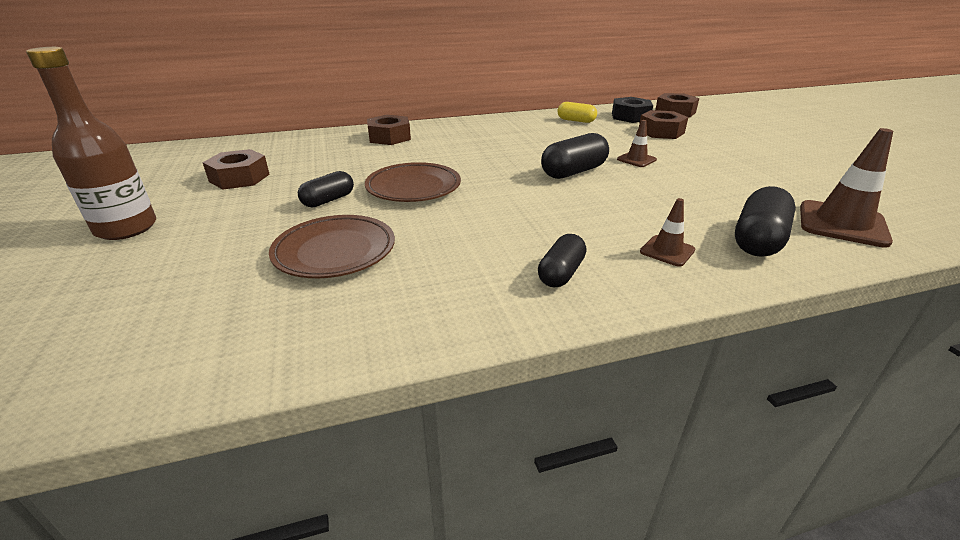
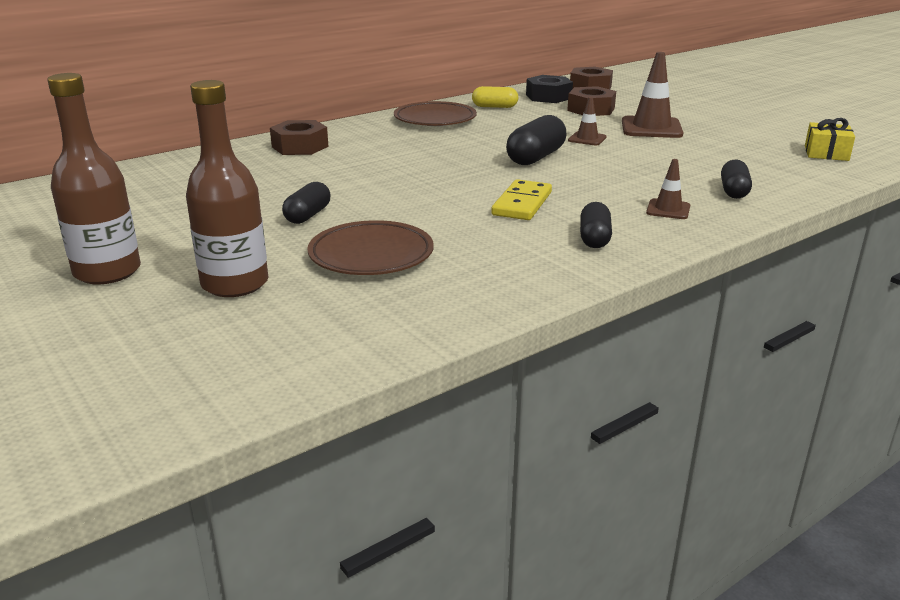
camera: 20 degrees left, 5 degrees down
(196, 260) = (235, 284): none -> brown bottle
(239, 178) = (171, 209): brown nut -> none
(413, 187) = (387, 192): brown plate -> brown plate (435, 119)
(520, 219) = (522, 204): none -> yellow domino
(758, 240) = (733, 191): black capsule -> black capsule, size x0.65
(842, 224) = (790, 170): brown traffic cone -> brown traffic cone (651, 128)
(897, 209) = (826, 153): none -> yellow gift

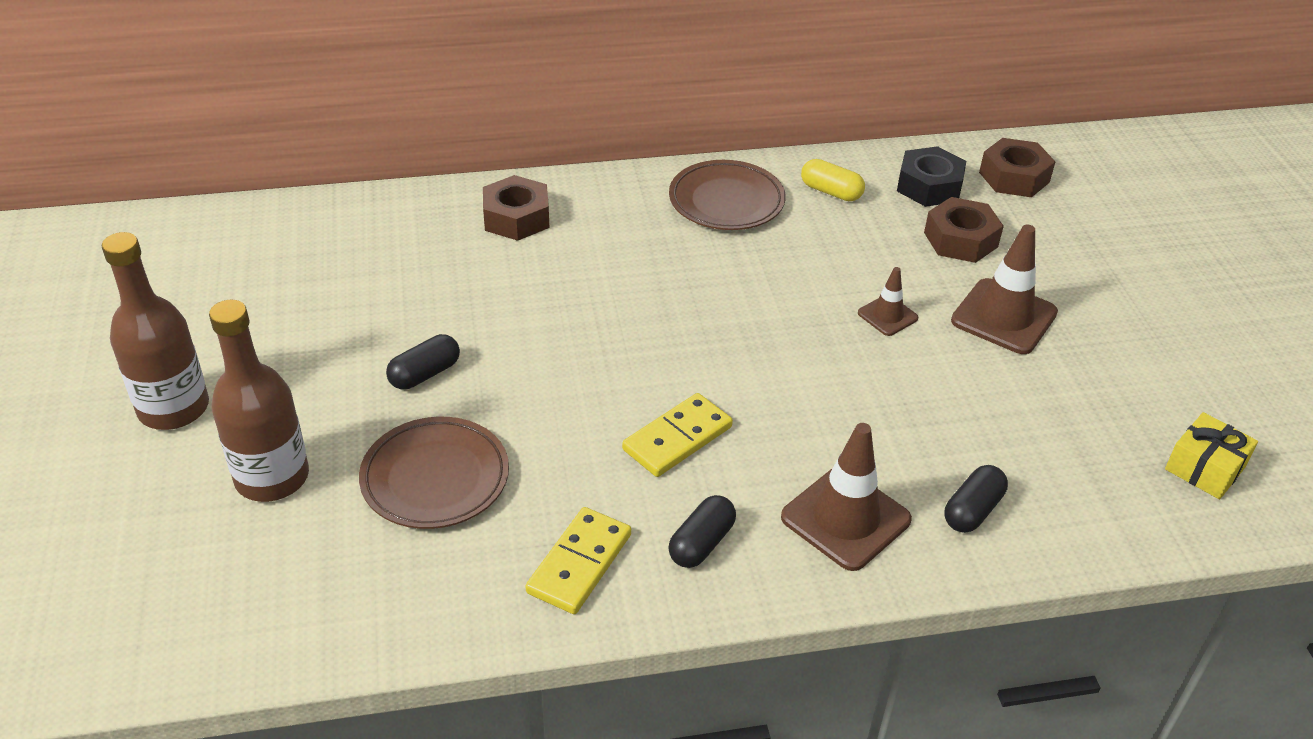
camera: 25 degrees right, 15 degrees up
(524, 265) = (579, 563): none -> yellow domino
(536, 157) = (781, 339): black capsule -> none
(668, 209) = (845, 518): brown traffic cone -> brown traffic cone, size x1.84

